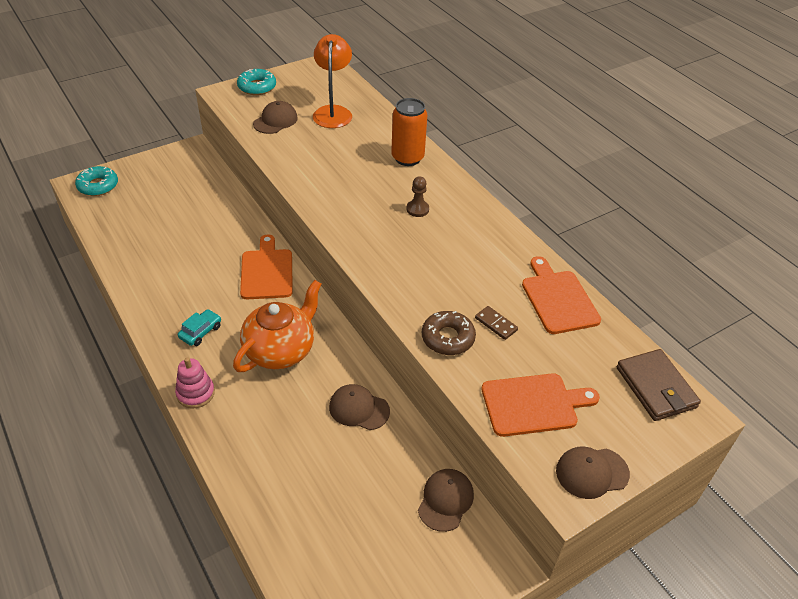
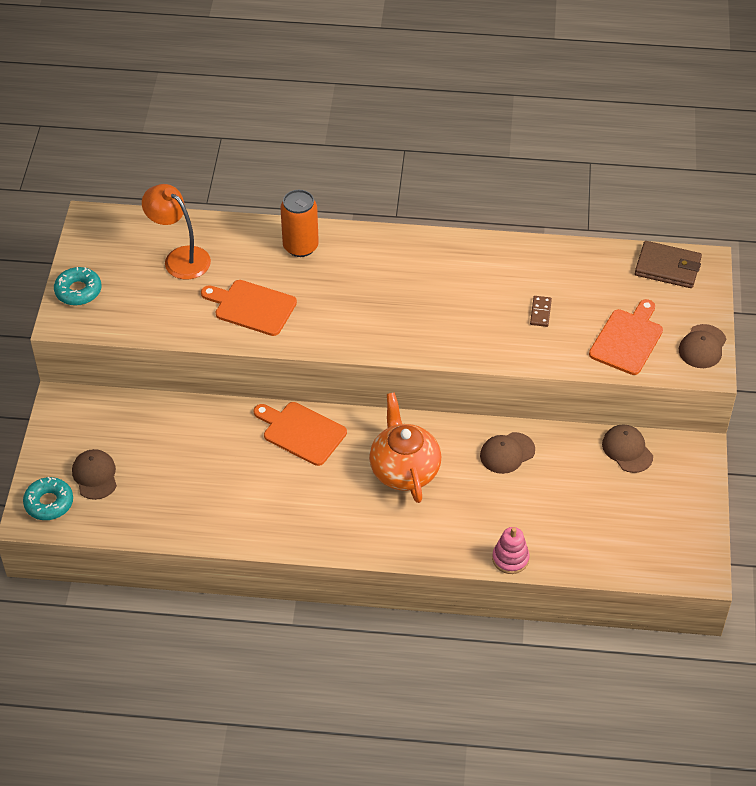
camera: 50 degrees left, 5 degrees up
(195, 393) = (402, 547): pink stacking toy -> pink stacking toy (510, 559)
(200, 332) = (335, 513): turquoise car -> none
(275, 121) = (152, 306): brown cap -> brown cap (95, 475)
(417, 209) = (374, 280): brown pawn -> none
(448, 338) = (530, 347): brown donut -> none
(496, 324) = (540, 312): brown domino -> brown domino turned 75 degrees counterclockwise
(558, 299) = (548, 262): orange cutting board -> orange cutting board (252, 307)

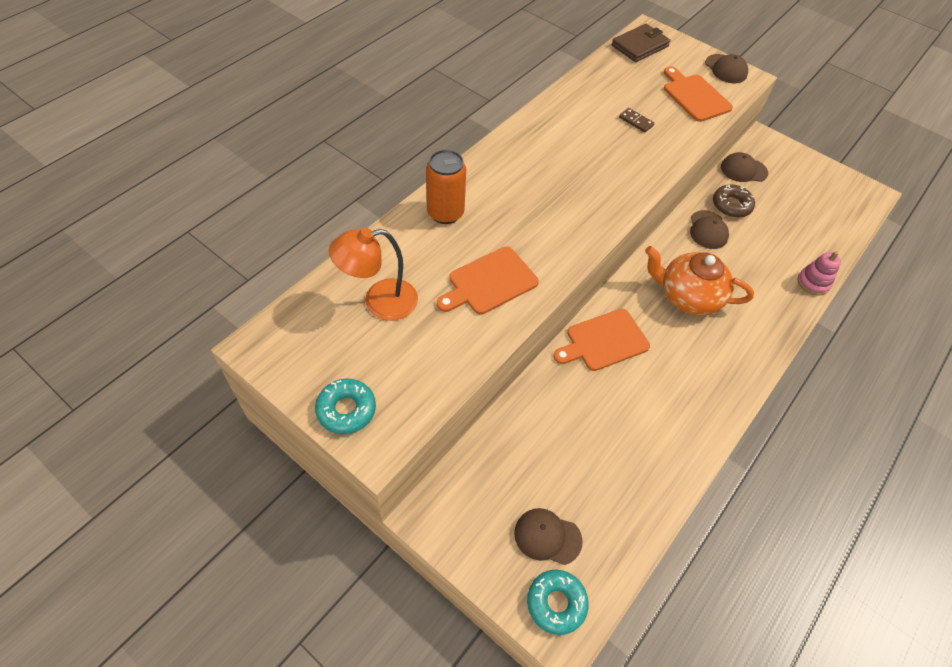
camera: 60 degrees left, 5 degrees up
(561, 459) = (731, 205): none -> brown donut

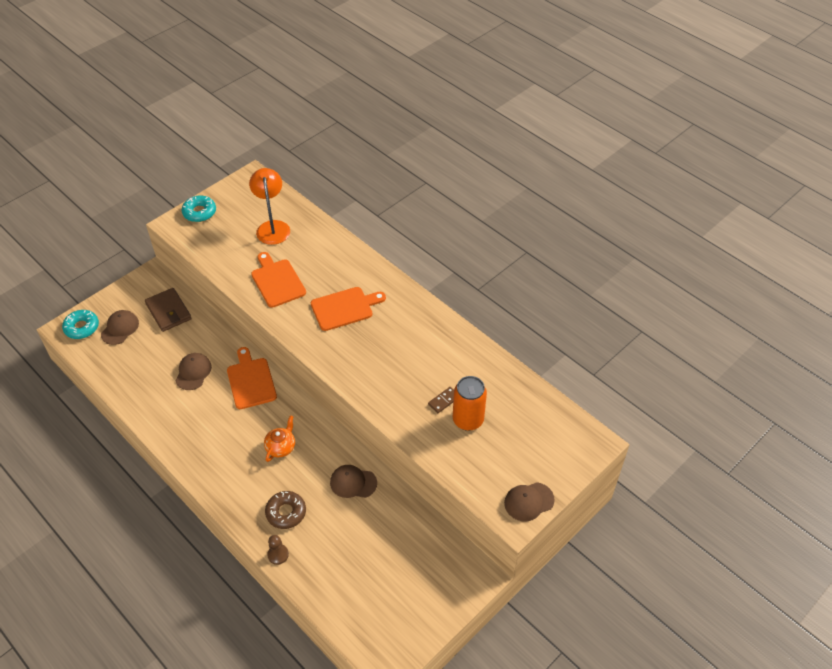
camera: 100 degrees right, 5 degrees down
(445, 213) = (346, 262): orange can -> orange can (468, 420)
(640, 46) = (565, 428): brown wallet -> brown wallet (168, 311)
(688, 297) = (281, 447): orange teapot -> orange teapot, size x0.55
(695, 96) = (481, 459): orange cutting board -> orange cutting board (344, 308)
(731, 205) = (382, 512): brown donut -> brown donut (286, 512)
(743, 170) = (431, 539): brown cap -> brown cap (193, 372)
(813, 283) = (278, 554): pink stacking toy -> brown pawn

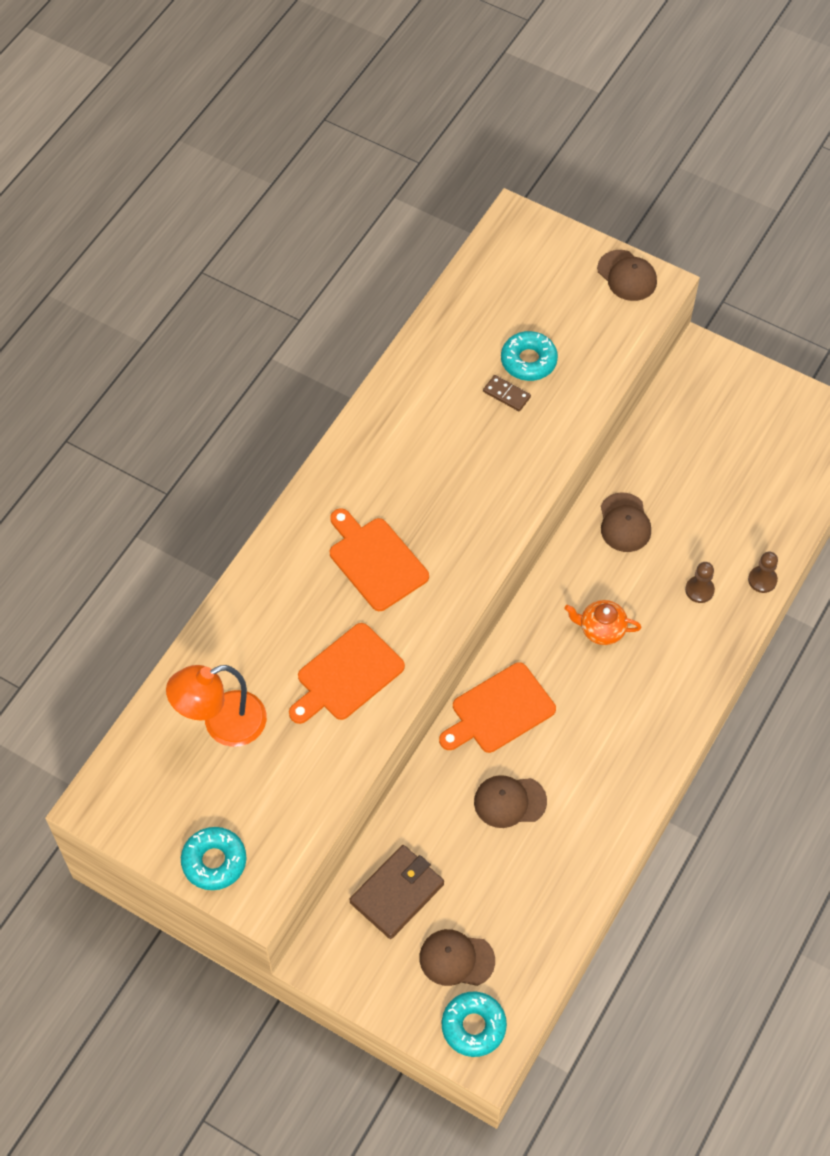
camera: 105 degrees left, 10 degrees up
(286, 512) = (699, 590): brown donut -> brown pawn
(468, 420) = (528, 361): orange can -> turquoise donut

